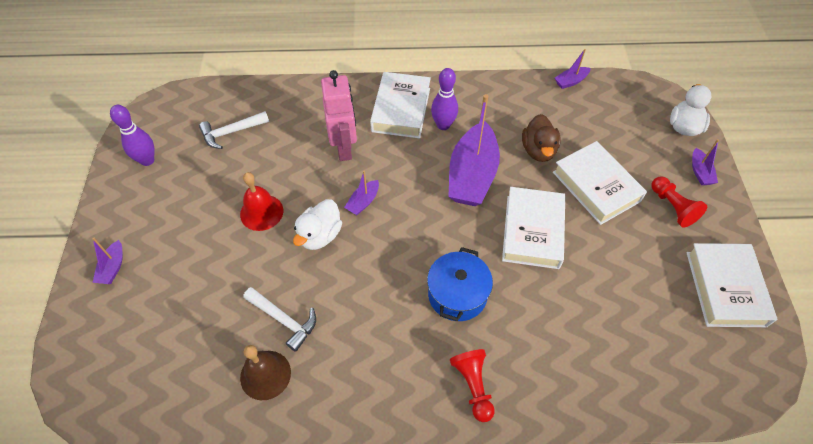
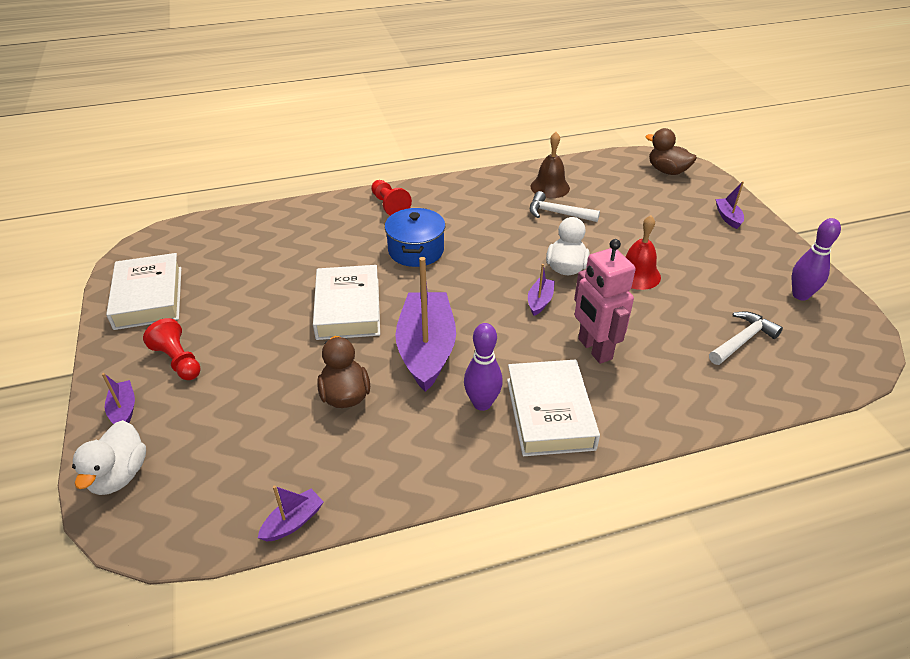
camera: 165 degrees right, 15 degrees down
(101, 372) = (667, 171): none -> brown duck
(596, 186) = (270, 366): white book -> none

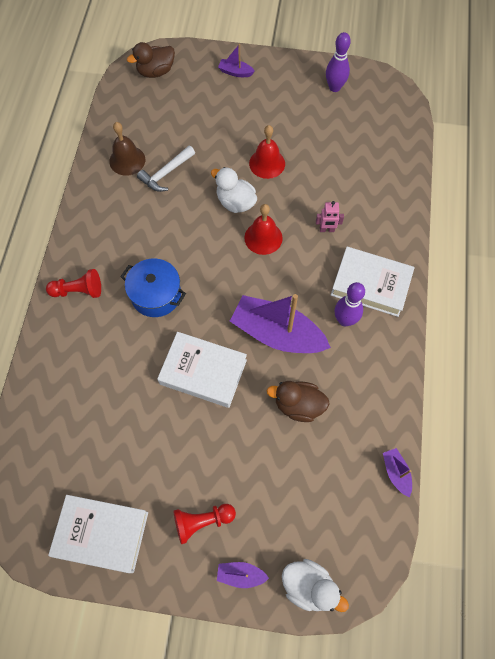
camera: 65 degrees left, 25 degrees up
(540, 301) = (263, 238): purple boat -> red bell
(594, 349) = (327, 230): pink robot -> pink robot, size x0.50
(742, 340) = (358, 144): white hammer -> none

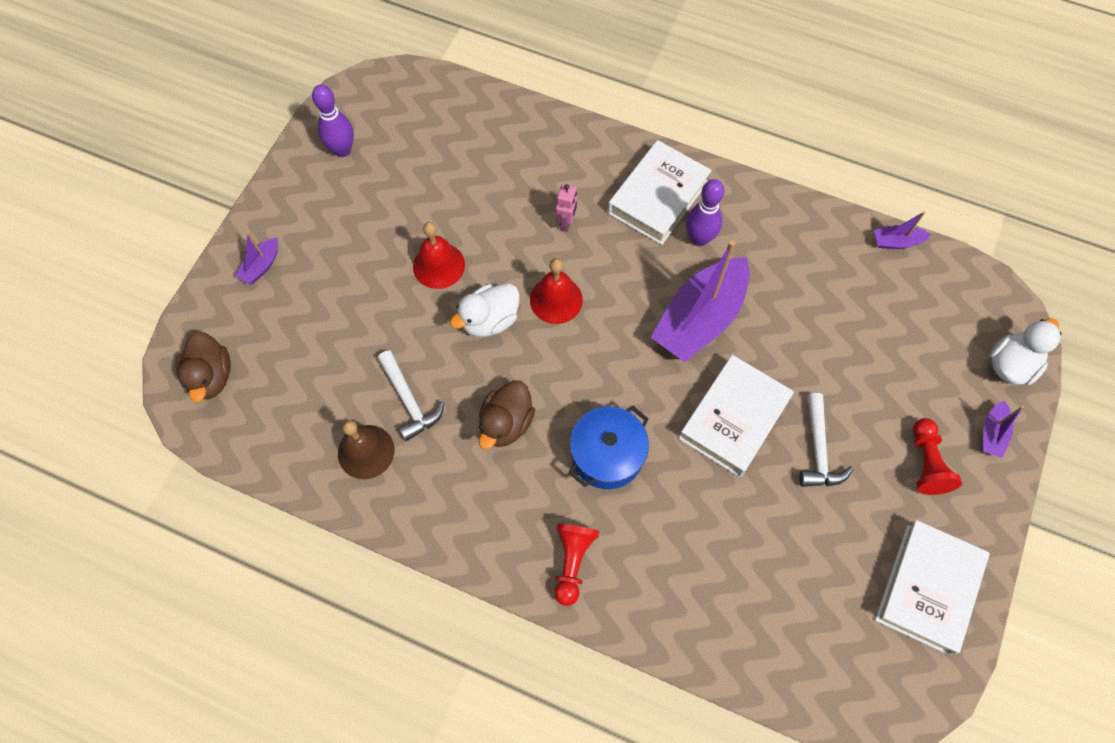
camera: 75 degrees left, 0 degrees up
(193, 436) = (818, 450): none -> white hammer
(298, 405) = (799, 319): brown duck -> brown duck (506, 423)

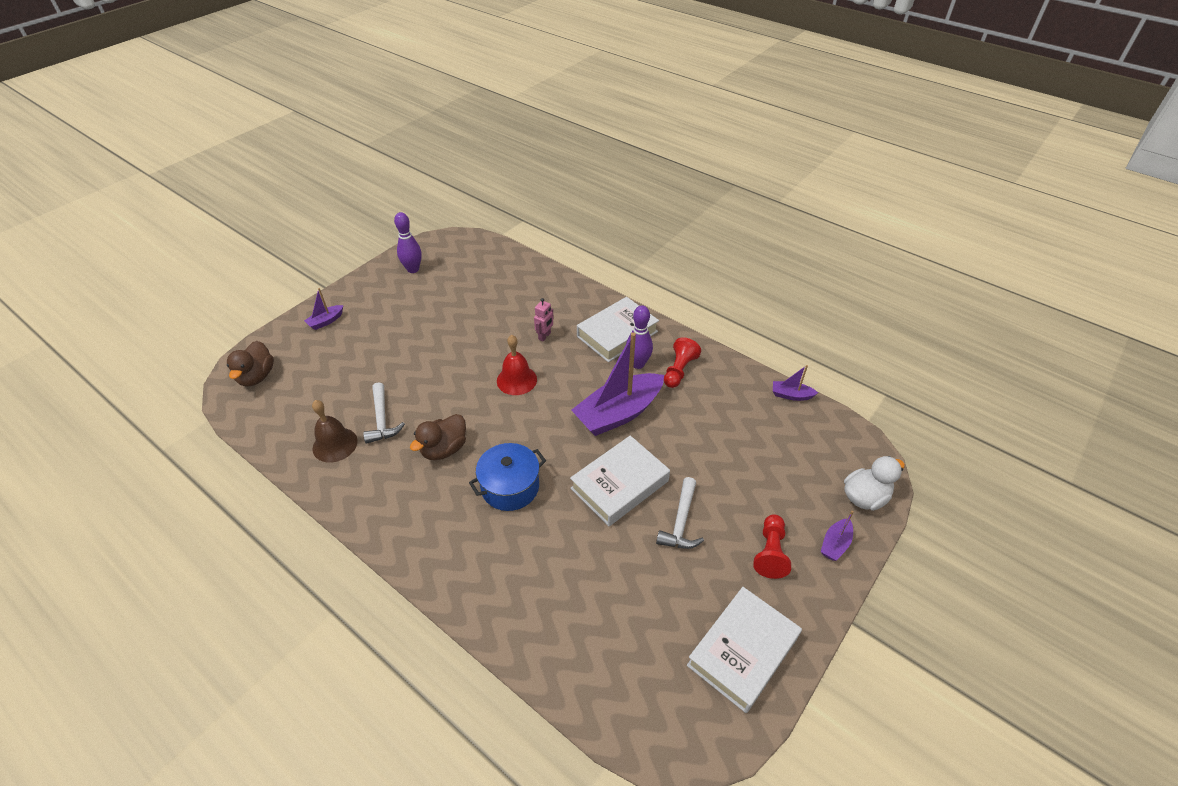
camera: 15 degrees right, 20 degrees down
(439, 265) = (444, 344): red bell -> none
(489, 320) = (463, 383): white duck -> none
(572, 562) = (450, 555): red pawn -> red pawn (679, 370)

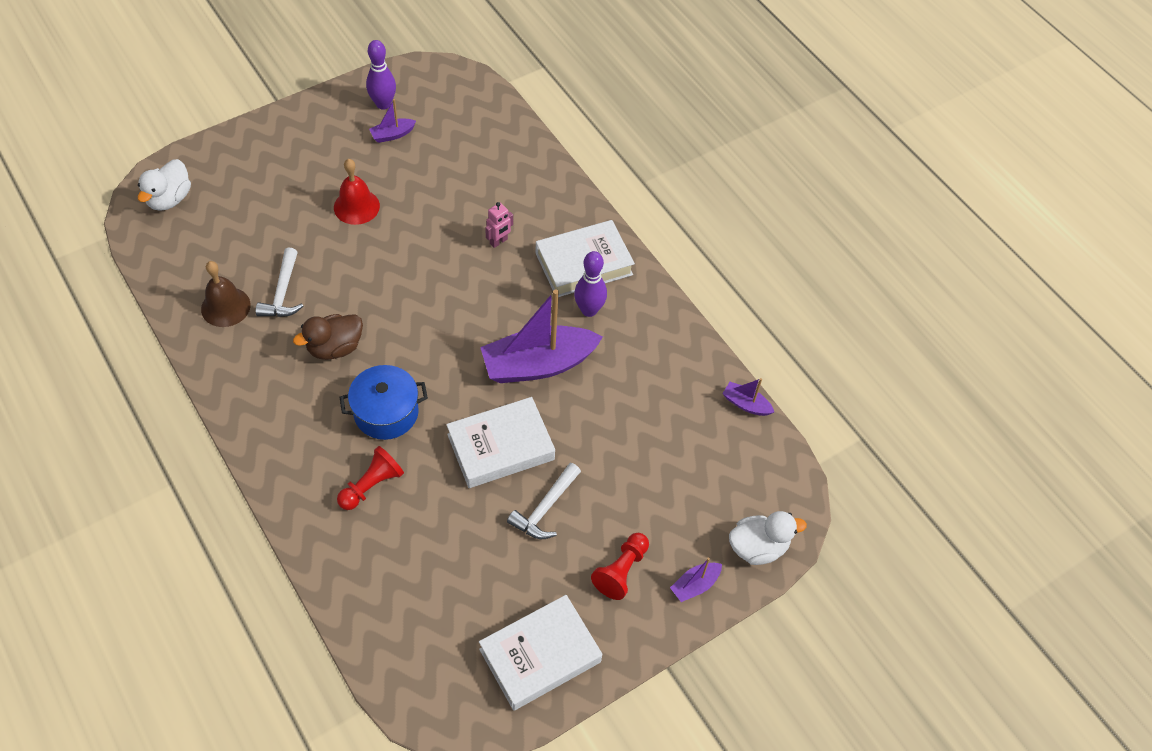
camera: 15 degrees right, 10 degrees up
(257, 376) = (169, 199): brown duck -> white duck
(326, 321) = (262, 148): purple boat -> purple boat (392, 135)
(516, 380) = (444, 288): red bell -> red bell (356, 206)
(679, 370) = (632, 333): red pawn -> red pawn (371, 485)

